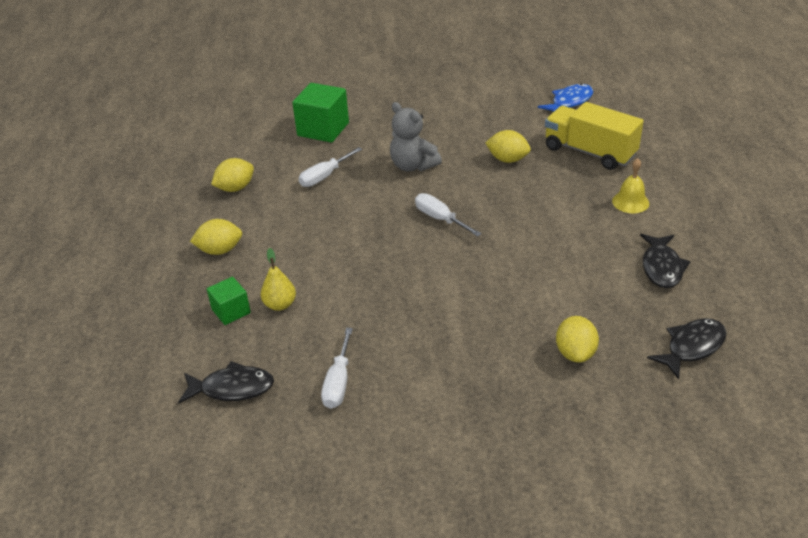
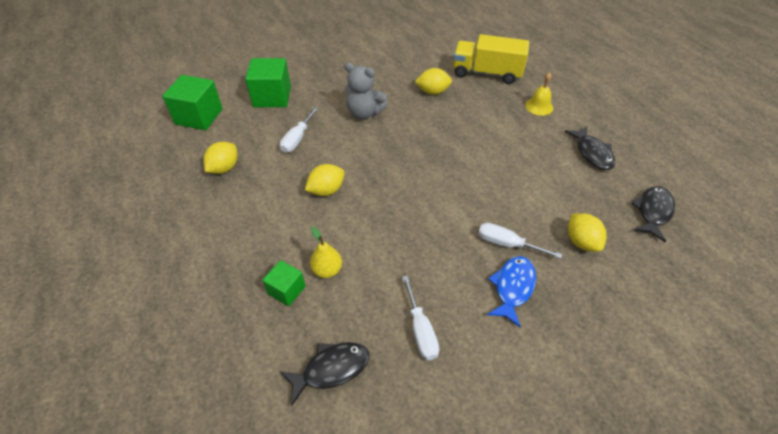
camera: 25 degrees left, 10 degrees up
(220, 250) = (243, 232): yellow lemon -> yellow lemon (326, 190)
(238, 134) = (199, 116): none -> green cube
(440, 219) = (412, 154): white screwdriver -> white screwdriver (507, 244)
(569, 102) = (448, 36): blue fish -> blue fish (512, 288)

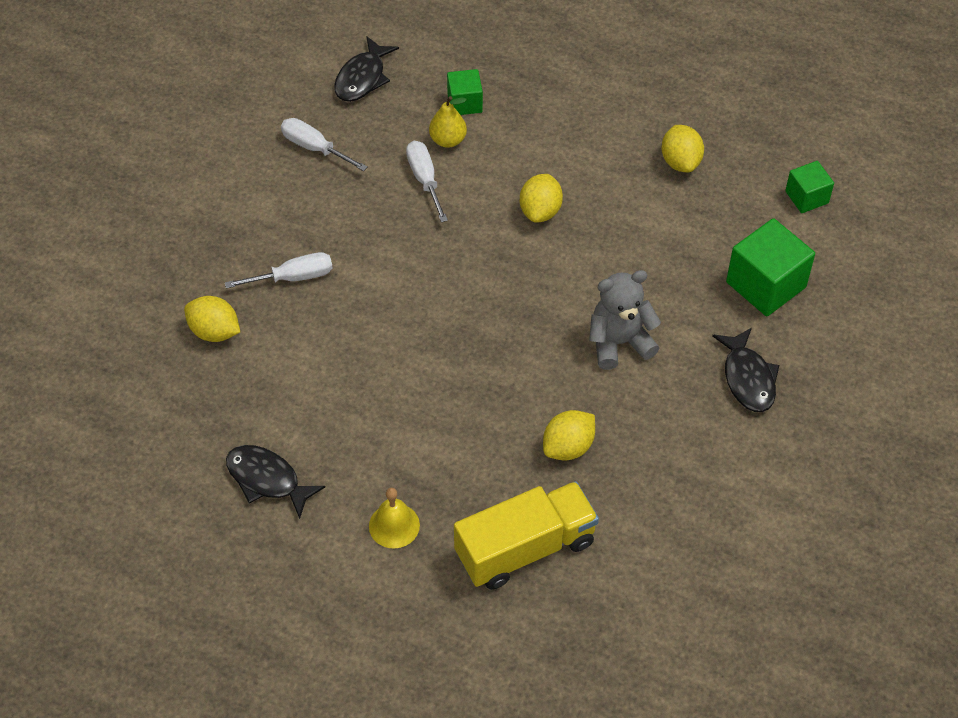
camera: 140 degrees right, 5 degrees up
(199, 116) = (806, 197): green cube -> green cube, size x0.58
(297, 139) = (652, 248): white screwdriver -> white screwdriver (425, 179)
(512, 288) = (257, 236): blue fish -> none
(653, 212) = (148, 428): black fish -> black fish (748, 378)

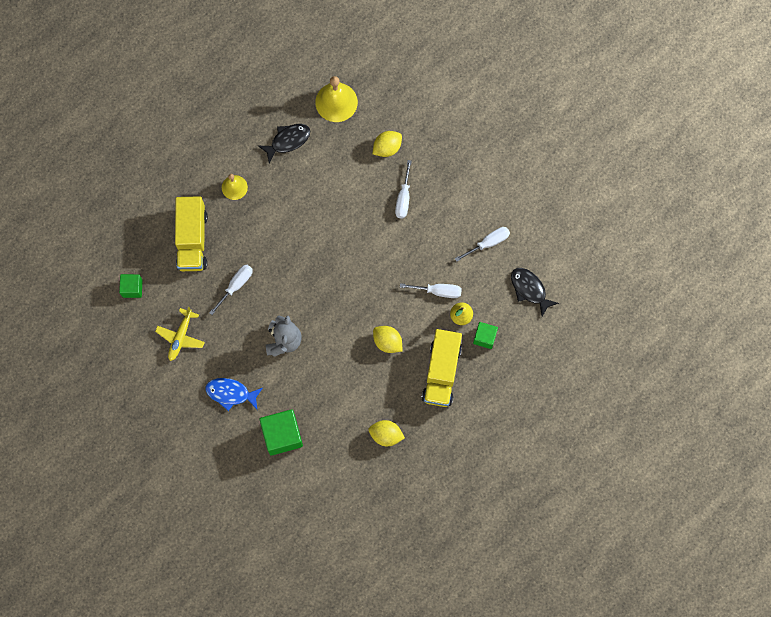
camera: 115 degrees right, 20 degrees up
(160, 436) = (336, 102): none -> yellow bell
(547, 132) = (441, 372): none -> yellow truck
(568, 447) = (236, 285): yellow lemon -> white screwdriver
(702, 490) = (181, 337): none -> yellow plane
(748, 378) = (231, 393): black fish -> blue fish
(806, 197) = (328, 491): green cube -> green cube (132, 288)

